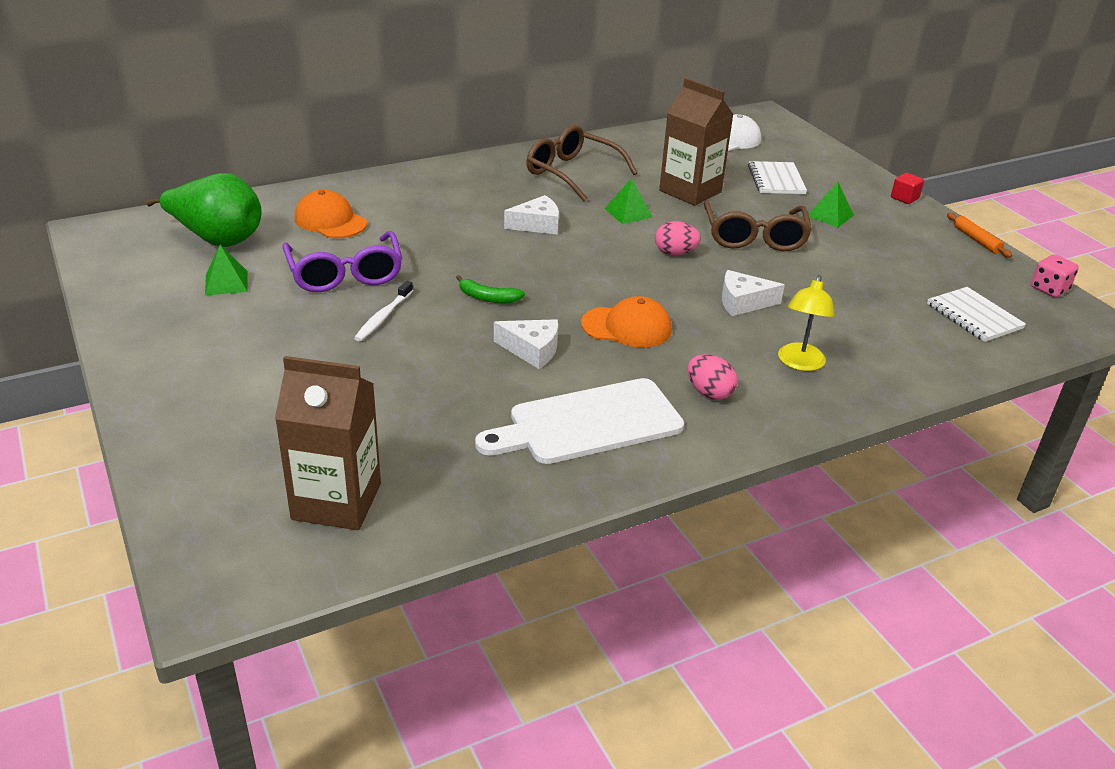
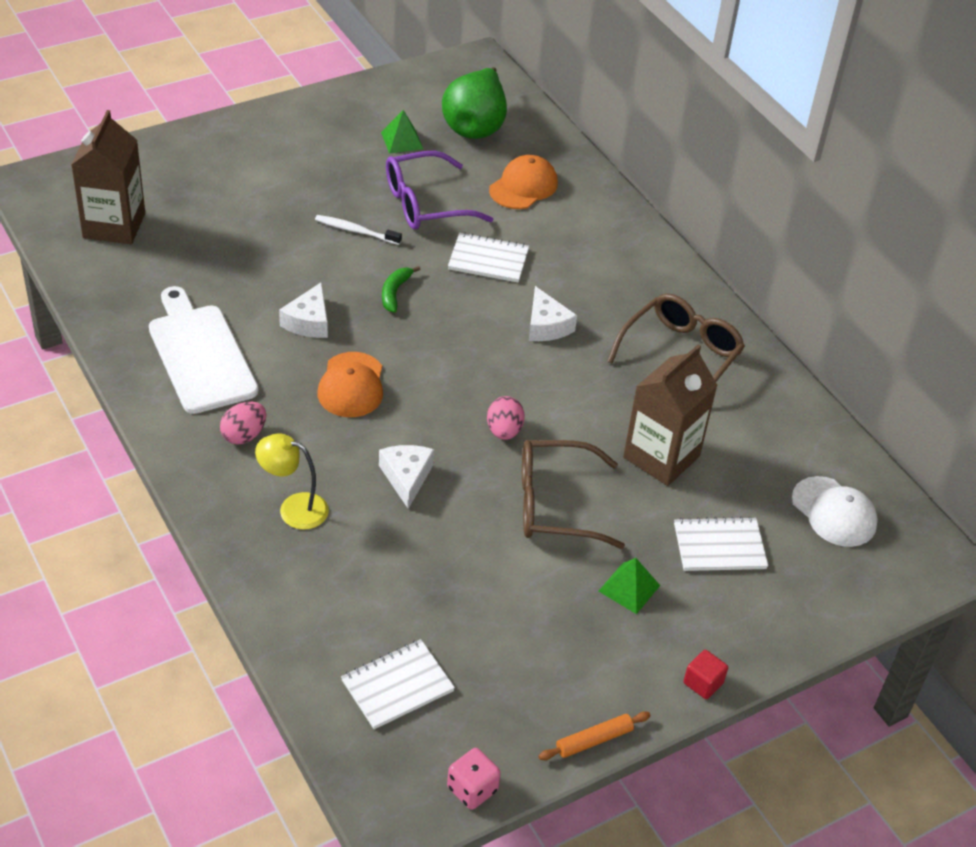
camera: 85 degrees right, 10 degrees up
(441, 246) = (488, 260): none -> white notebook
(628, 213) = (591, 398): green pyramid -> none

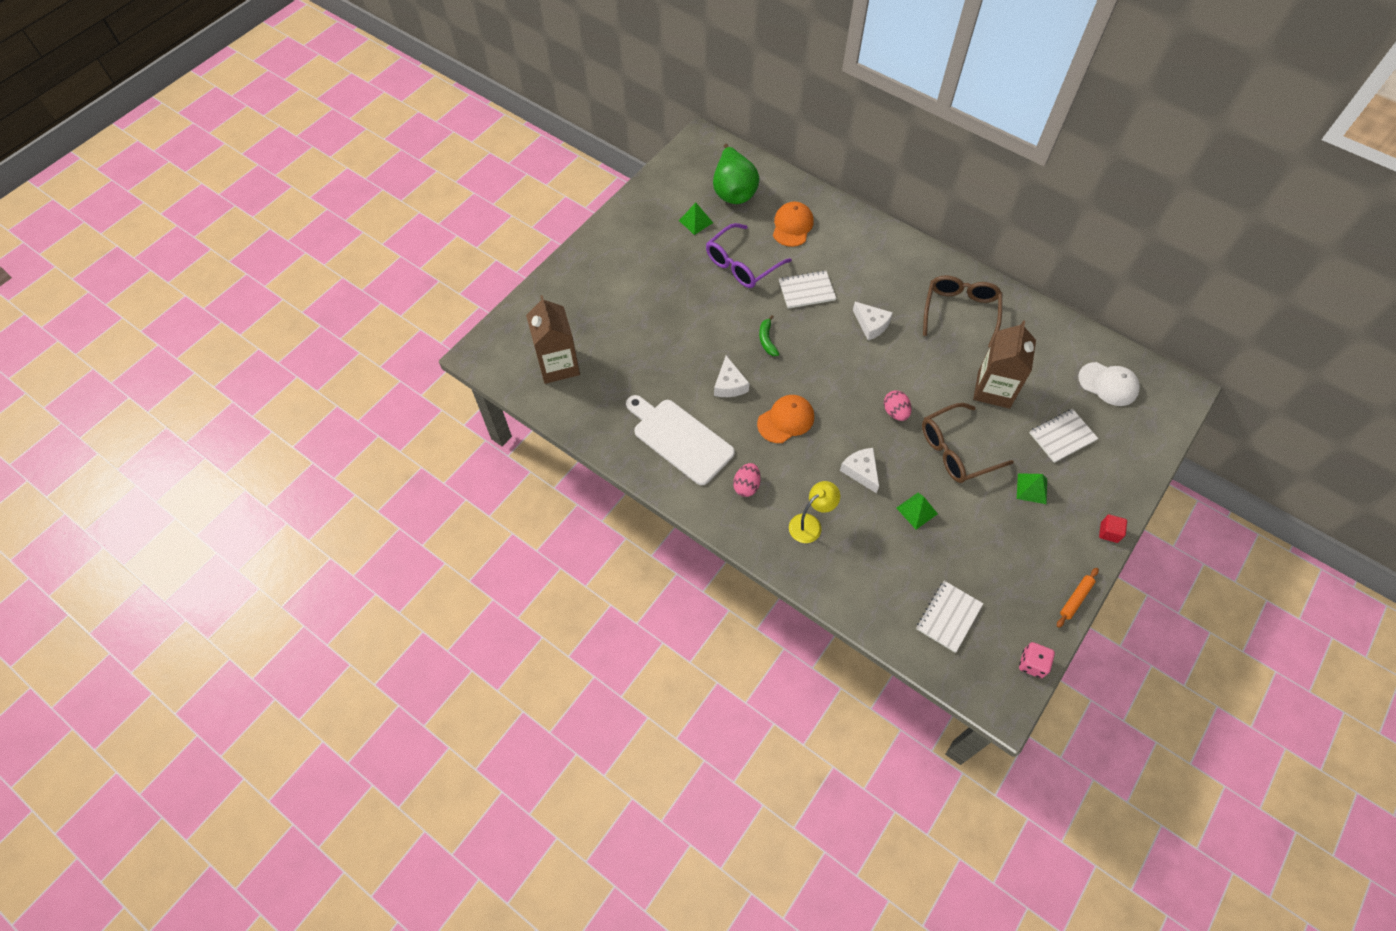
camera: 20 degrees left, 15 degrees up
(294, 508) = (810, 524): yellow lamp -> yellow lamp turned 150 degrees clockwise
(351, 385) = (786, 420): orange cap -> orange cap turned 105 degrees counterclockwise
(356, 231) = (713, 303): white toothbrush -> none
(447, 550) = (917, 511): none -> green pyramid

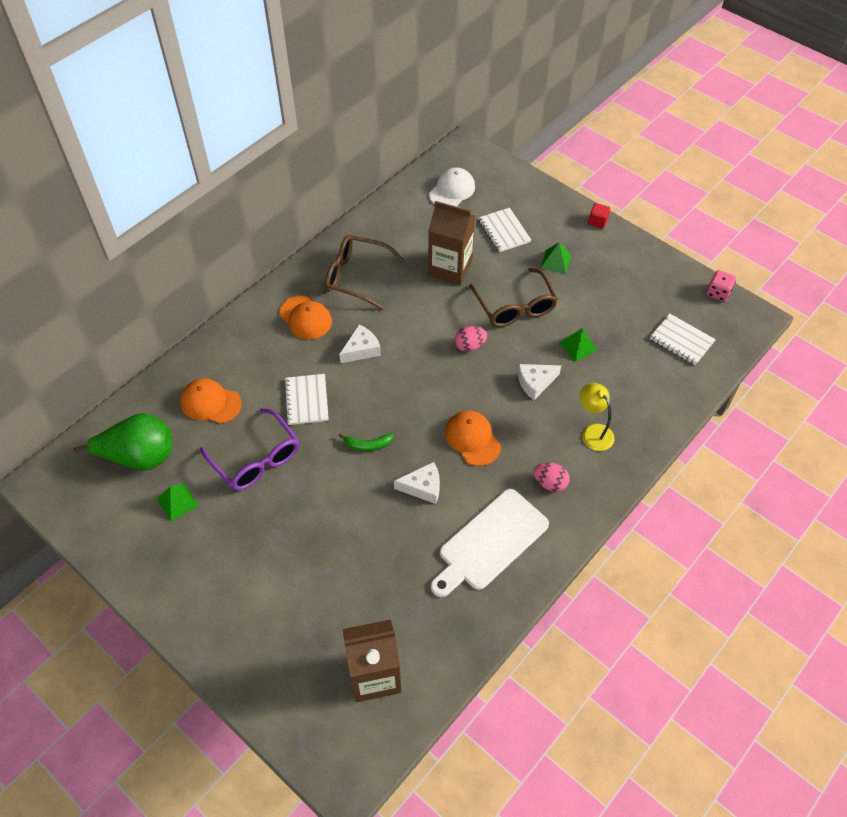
camera: 85 degrees left, 5 degrees down
(899, 278) = (305, 318): none -> orange cap
(1075, 599) = (659, 254): orange rolling pin -> none

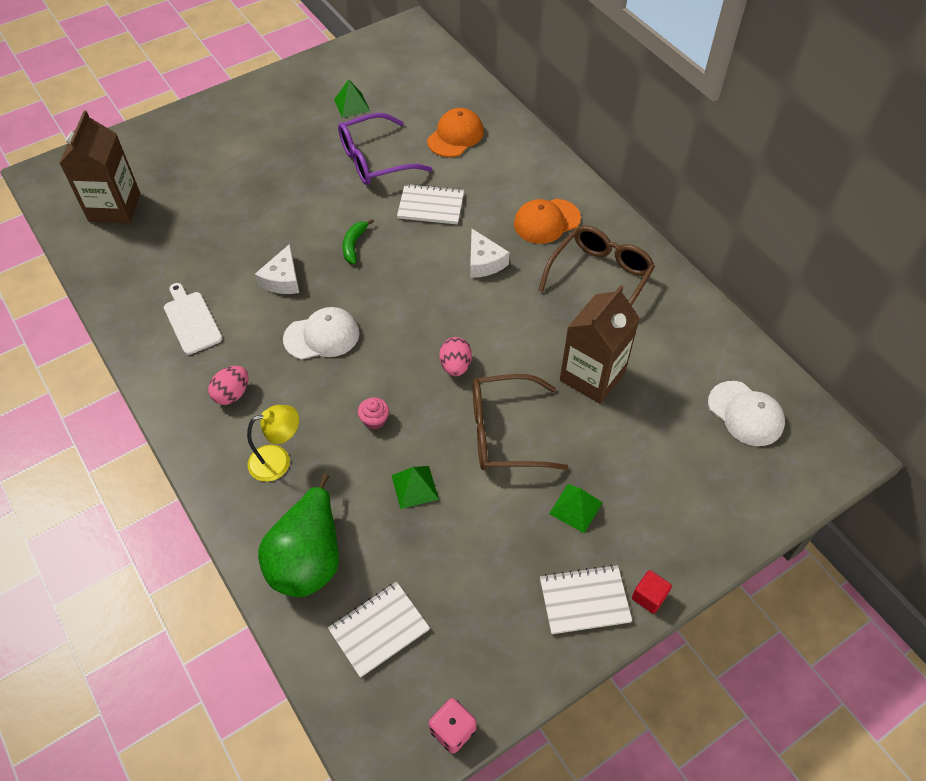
camera: 105 degrees right, 0 degrees up
(139, 456) = (412, 86): green pear -> green pear (308, 558)
(472, 439) = (322, 336): orange cap -> white cap
(490, 542) = (191, 320): white cutting board -> white cutting board, size x0.61
(504, 231) = (650, 458): white notebook -> white notebook (584, 600)
(535, 383) = (374, 420): white cheese -> pink cupcake

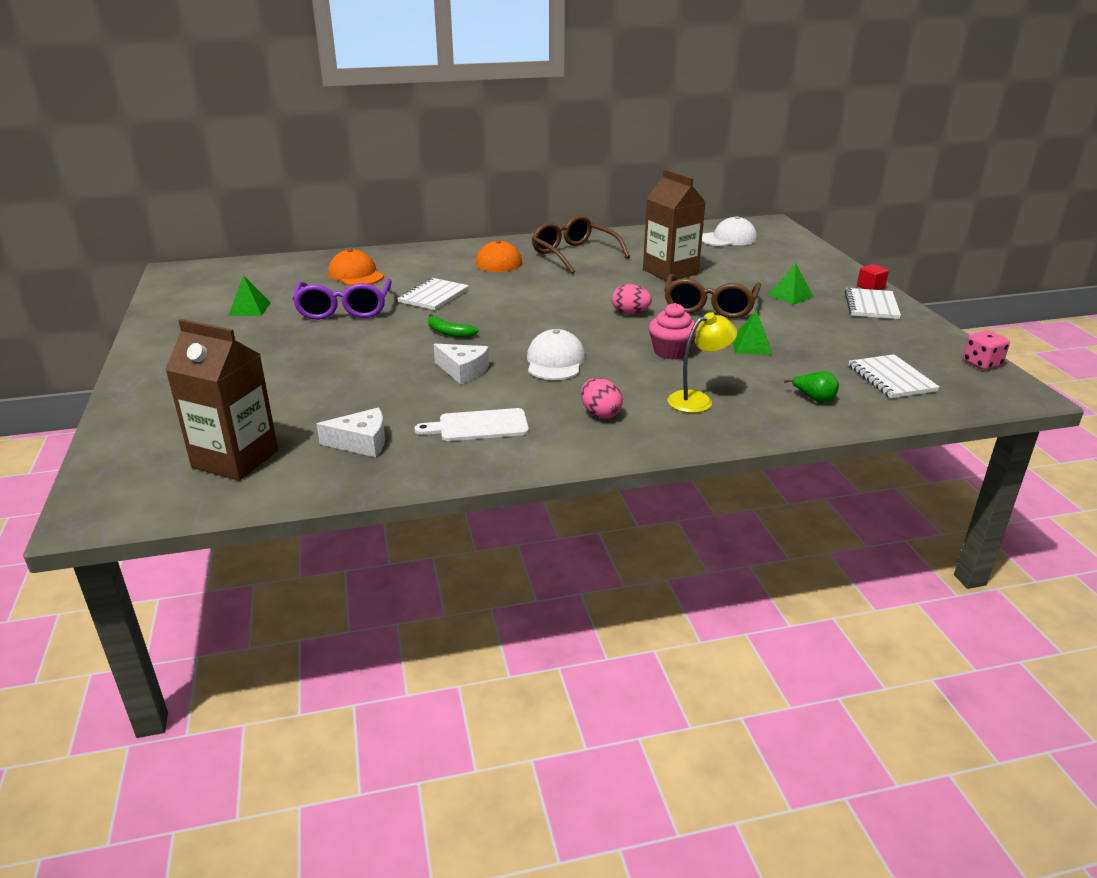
camera: 70 degrees left, 25 degrees down
(278, 460) = (698, 400): yellow lamp -> yellow lamp turned 60 degrees clockwise
(308, 558) = (814, 399): green pear -> green pear, size x0.41
(374, 420) = (671, 352): pink cupcake -> pink cupcake, size x1.60
(484, 262) = (522, 287): white cheese -> white cheese (361, 443)

